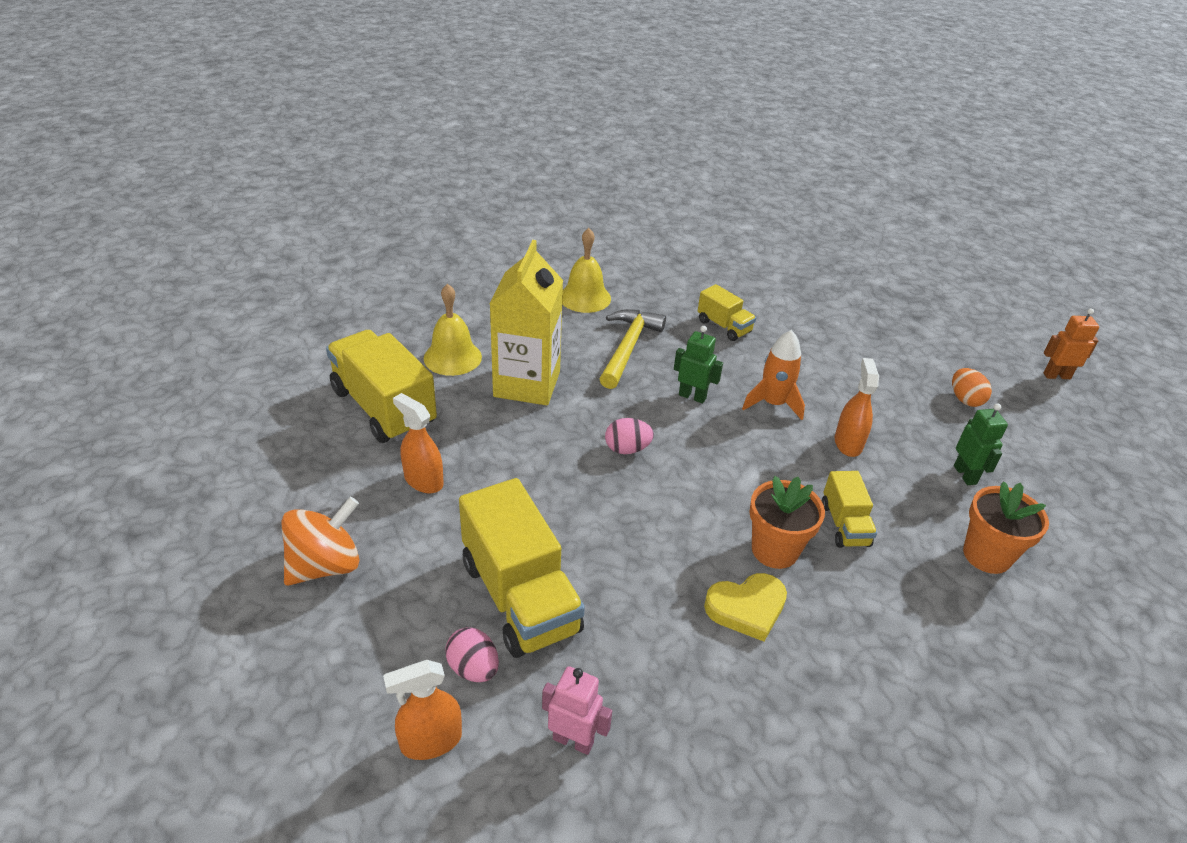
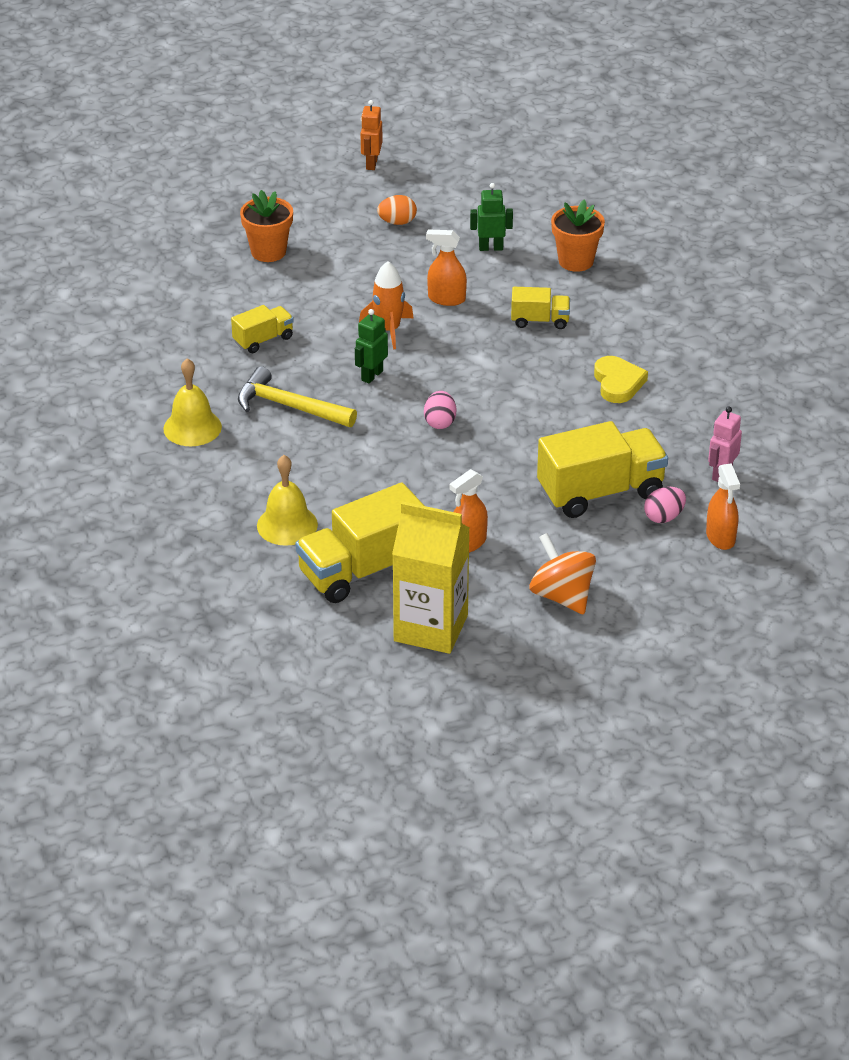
camera: 80 degrees left, 0 degrees up
(527, 384) = (339, 476): yellow carton -> yellow carton (431, 628)
(774, 550) = (563, 360): orange flower pot -> orange flower pot (268, 252)

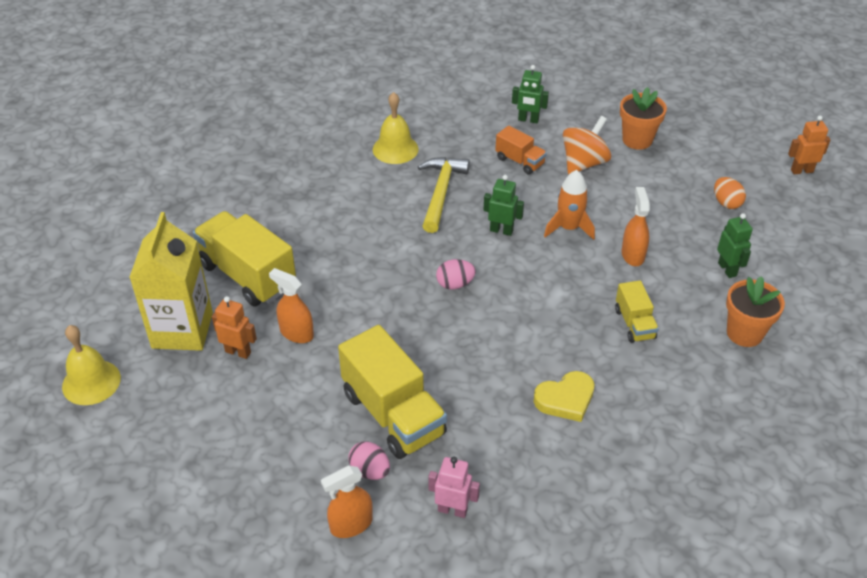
camera: 75 degrees right, 5 degrees up
(191, 318) = (528, 120): none -> green robot
(263, 340) = (520, 161): yellow truck -> orange truck
(287, 525) = (293, 222): yellow bell -> yellow bell (91, 382)
(479, 588) = (238, 352): none -> orange robot
(562, 596) = (238, 411): orange spinning top -> orange spinning top (584, 163)

